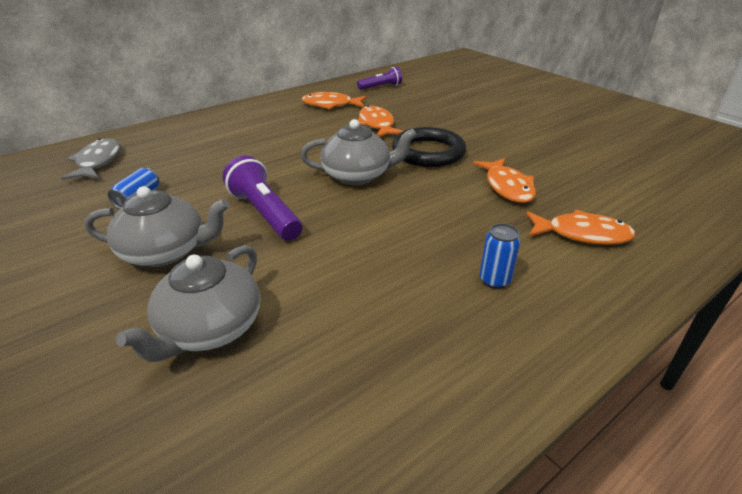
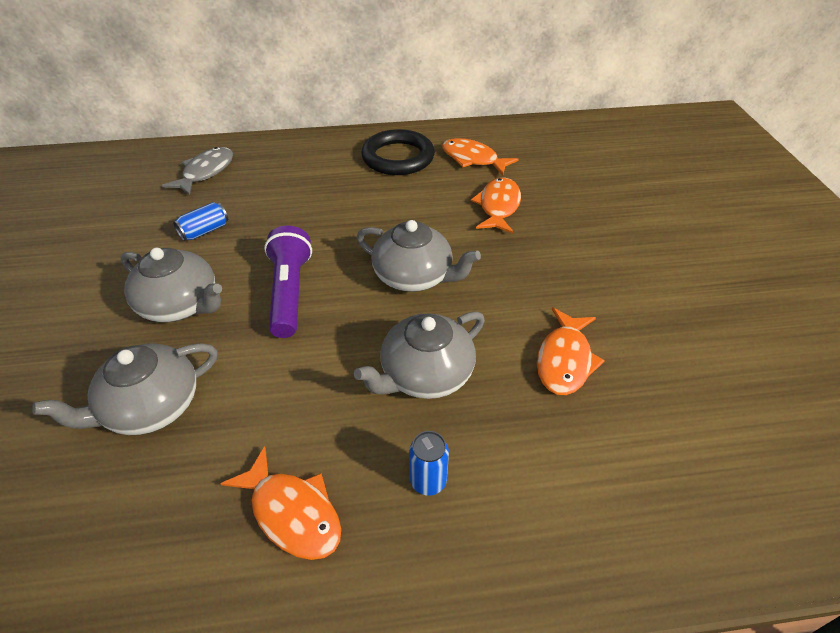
camera: 30 degrees right, 10 degrees up
(381, 87) = (555, 146): purple flashlight -> none
(426, 225) = (425, 374): none -> grey teapot
(428, 152) = (519, 270): black ring -> black ring (398, 157)
(582, 234) = (587, 469): orange fish -> orange fish (292, 512)

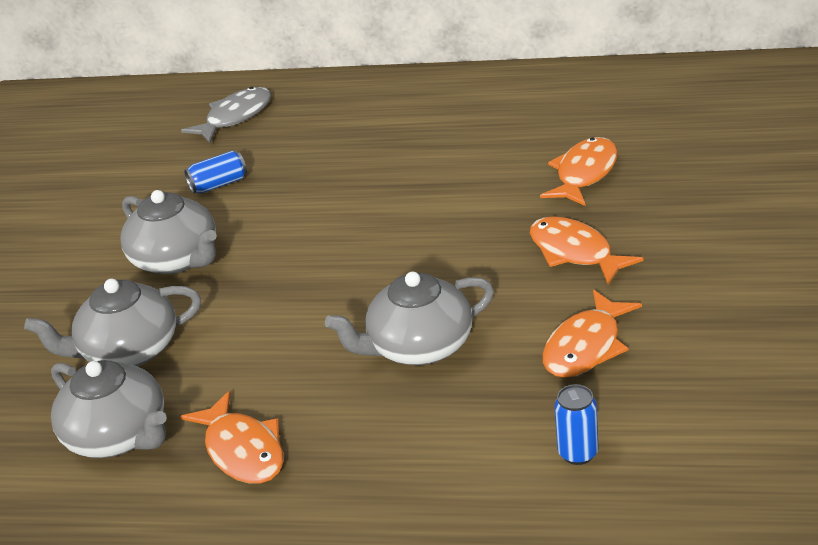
camera: 20 degrees right, 10 degrees down
(290, 292) = (296, 255): purple flashlight -> none
(398, 157) = (477, 107): black ring -> none
(414, 276) = (445, 248): grey teapot -> grey teapot (119, 436)
(428, 481) = (385, 440): blue can -> blue can (578, 453)
(473, 159) = (576, 113): orange fish -> orange fish (575, 252)

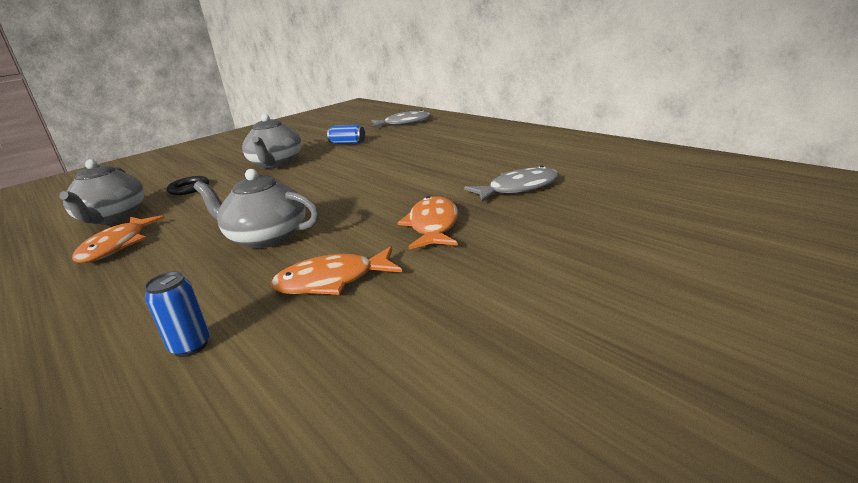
camera: 40 degrees right, 10 degrees down
(128, 351) = (189, 188): grey teapot -> black ring
(584, 174) = (518, 188): orange fish -> grey fish

